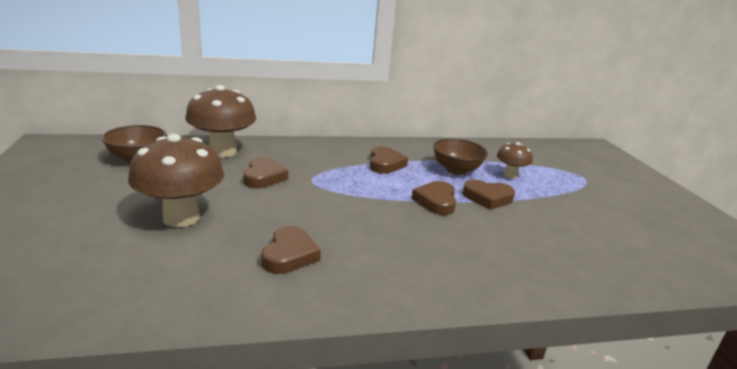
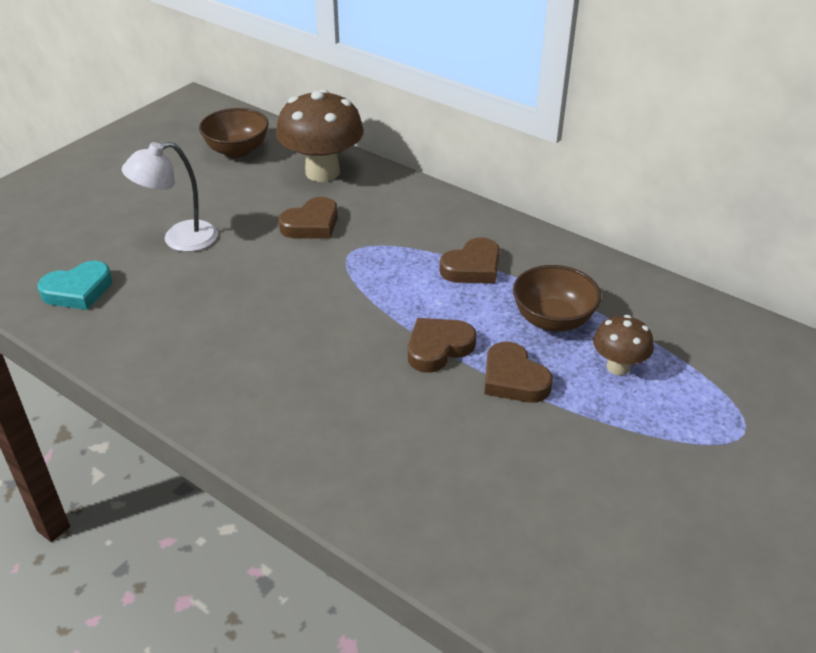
camera: 50 degrees right, 15 degrees up
(145, 283) = (78, 291): none -> turquoise heart
(181, 218) = (179, 240): brown mushroom -> white lamp
(289, 255) = (201, 325): brown heart -> none

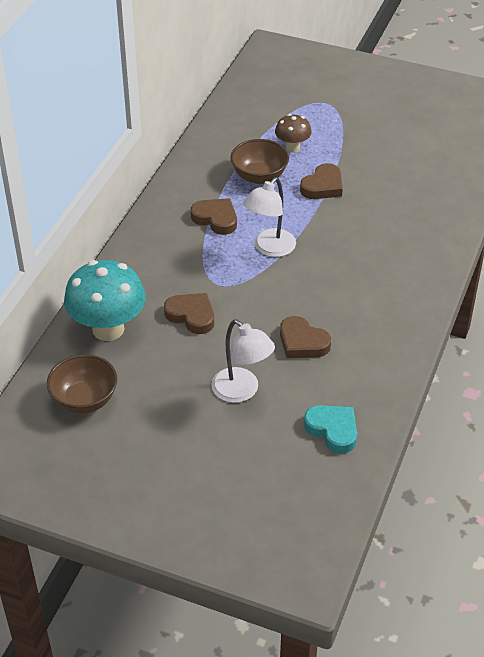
camera: 105 degrees left, 5 degrees up
(322, 172) = (108, 329): brown mushroom -> turquoise mushroom
(397, 301) = (269, 248): none -> white lamp
(438, 348) = (309, 221): brown heart -> brown heart (302, 342)

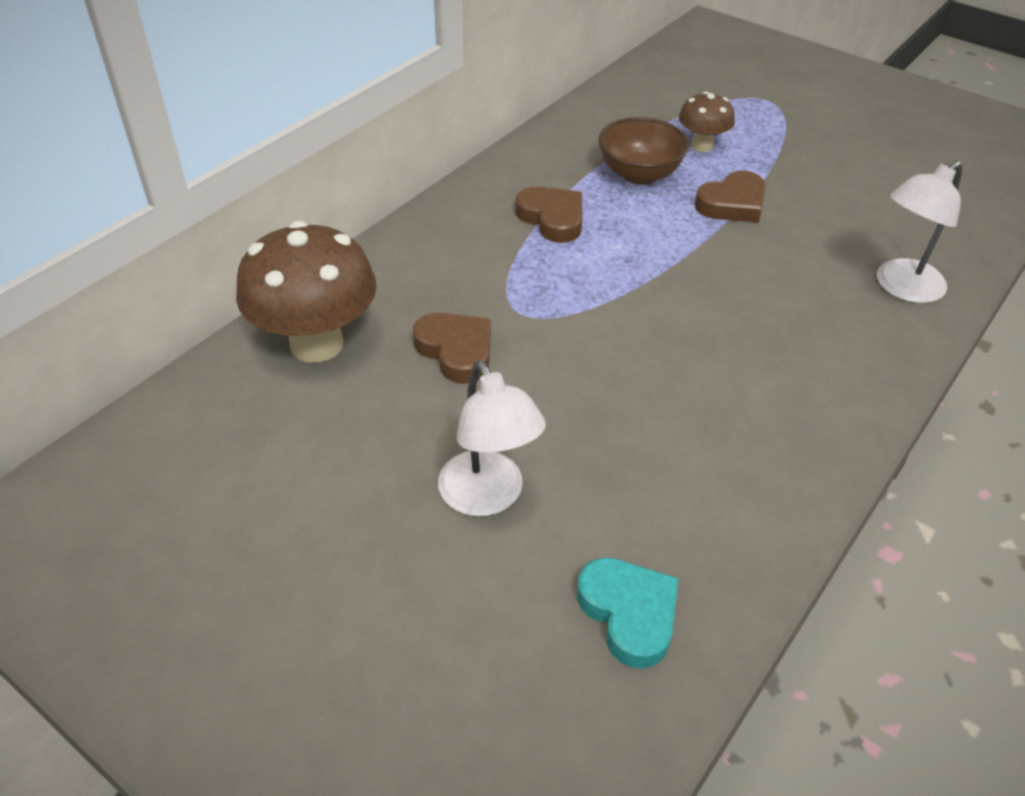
camera: 15 degrees right, 0 degrees up
(84, 400) = (221, 450): brown bowl -> none
(108, 329) = (316, 344): turquoise mushroom -> brown mushroom
(269, 248) = (620, 275): white lamp -> white lamp (901, 288)
(302, 342) = (624, 434): brown heart -> none

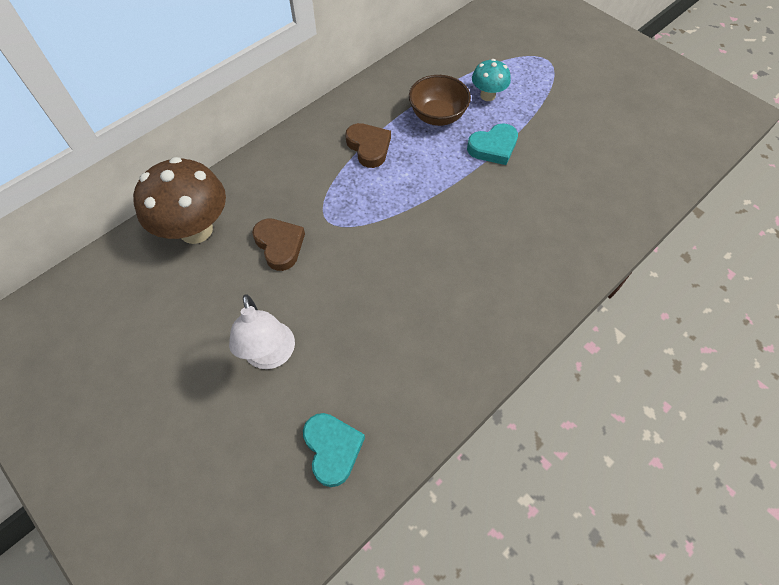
camera: 10 degrees right, 15 degrees up
(701, 146) = (487, 96): brown mushroom -> turquoise mushroom
(732, 204) = (493, 147): brown heart -> turquoise heart
(901, 288) = (586, 230): white lamp -> none

